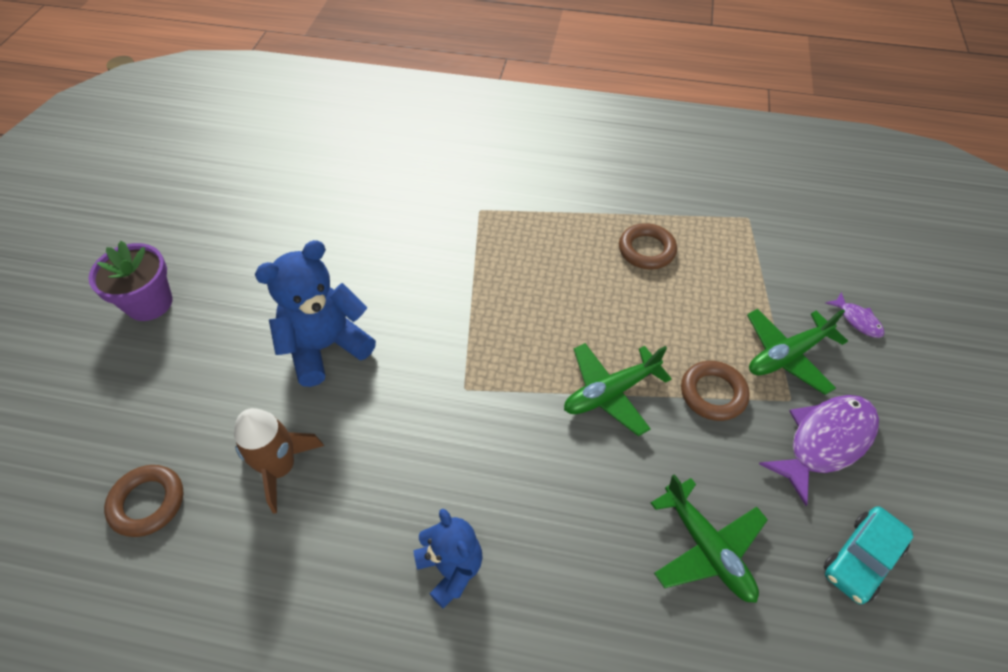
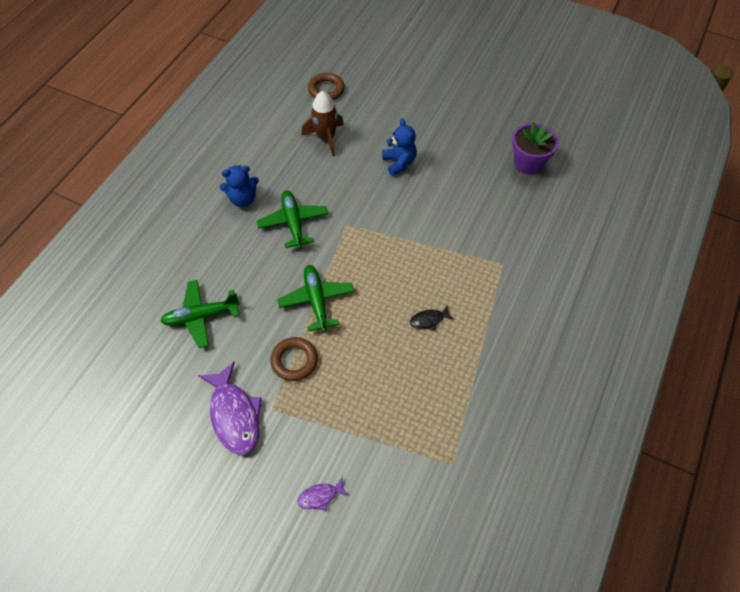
camera: 105 degrees right, 5 degrees up
(149, 303) = (456, 87): purple flower pot -> purple flower pot (528, 163)
(325, 347) = (399, 163): blue teddy bear -> blue teddy bear, size x0.63
(587, 265) = (429, 320): none -> black fish
(646, 250) = (433, 366): brown ring -> none
(787, 355) = (307, 424): green plane -> green plane (293, 222)
(862, 559) = (158, 396): turquoise car -> none

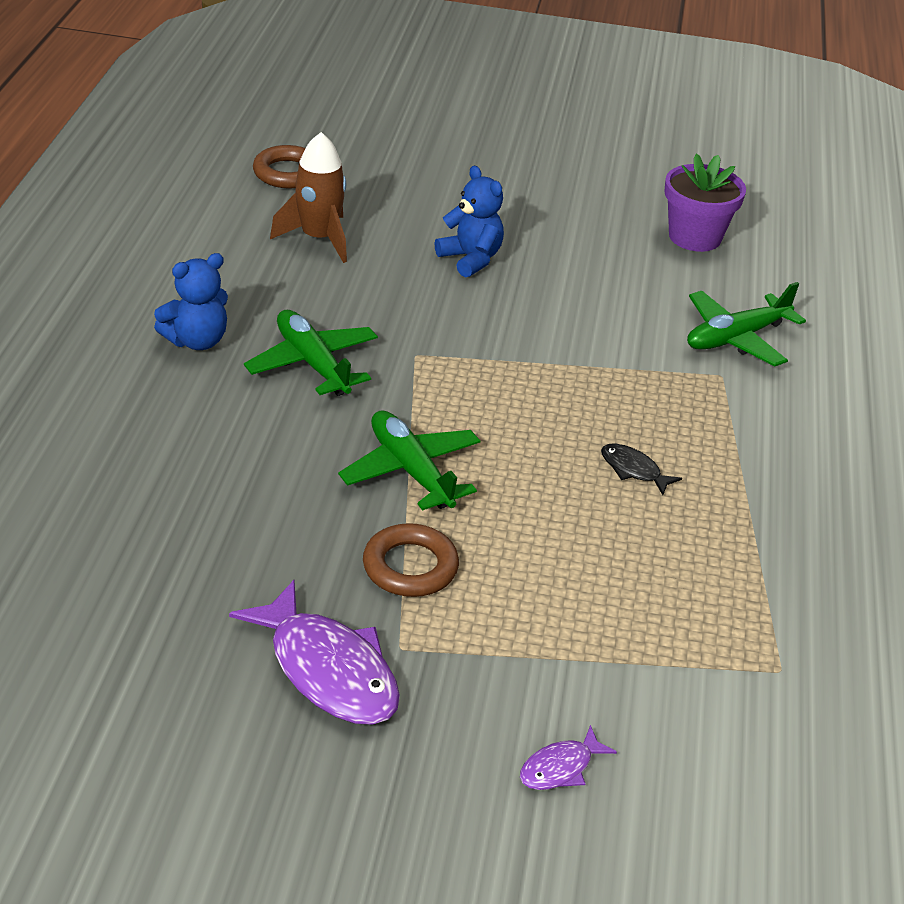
camera: 20 degrees left, 20 degrees down
(201, 316) = (189, 527): green plane -> green plane (736, 338)
(429, 320) = (633, 470): black fish -> black fish turned 75 degrees clockwise

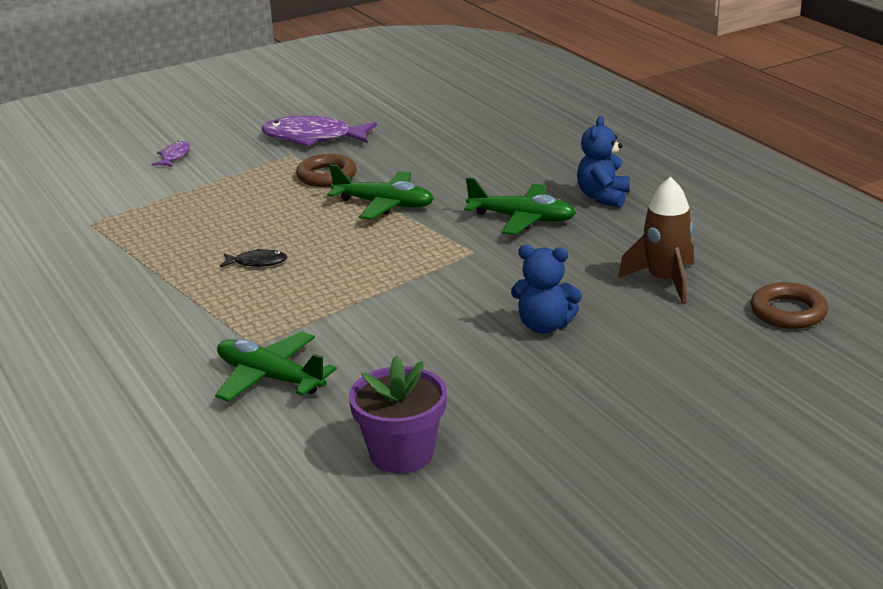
camera: 145 degrees right, 10 degrees down
(736, 338) = (270, 378): green plane -> green plane turned 75 degrees counterclockwise

